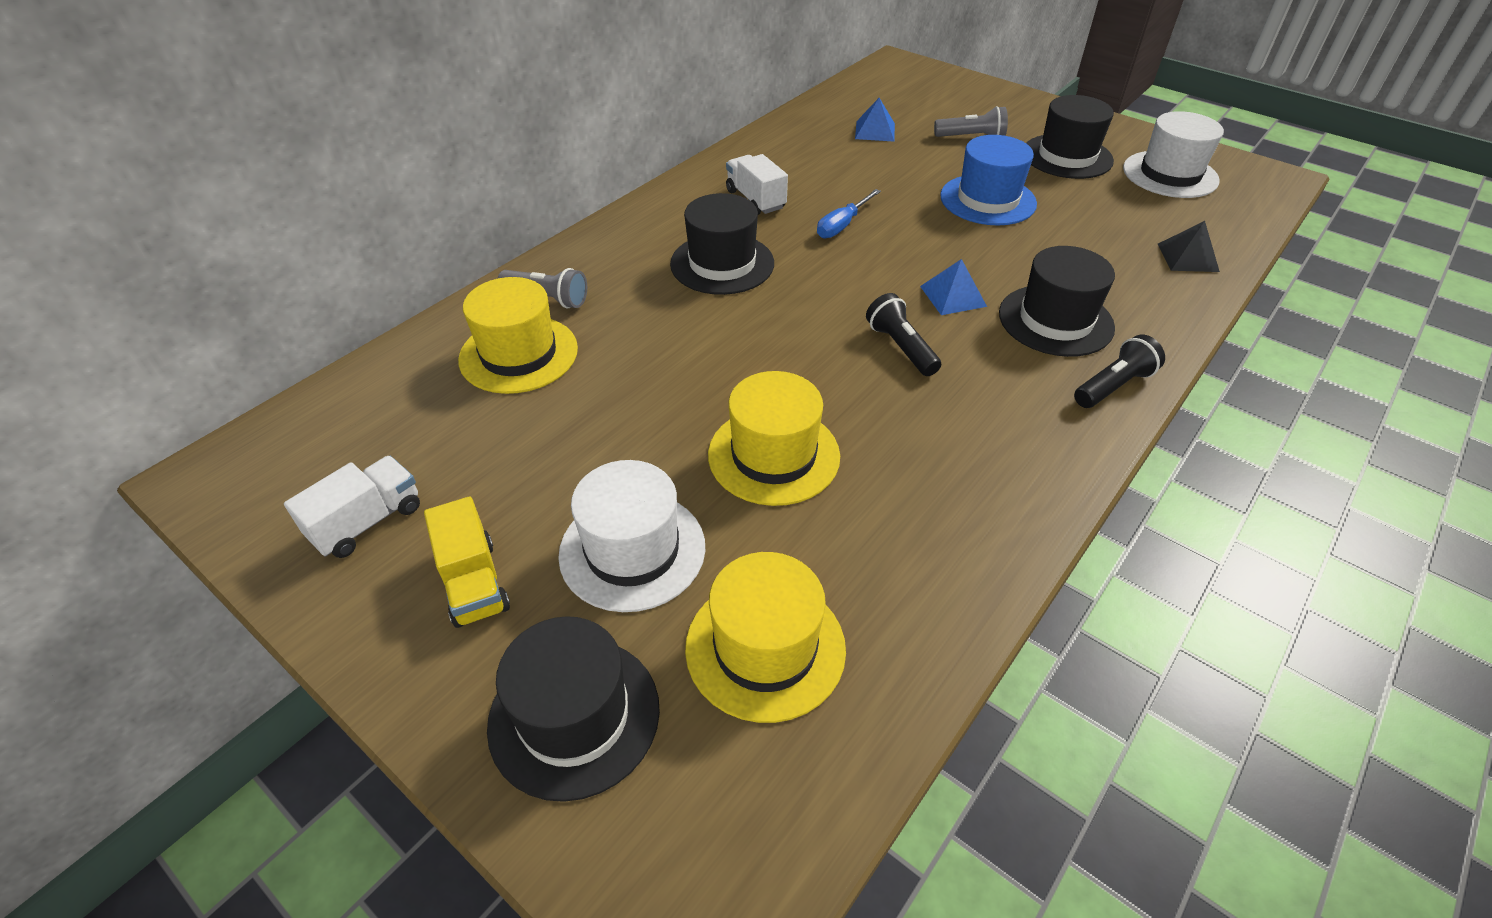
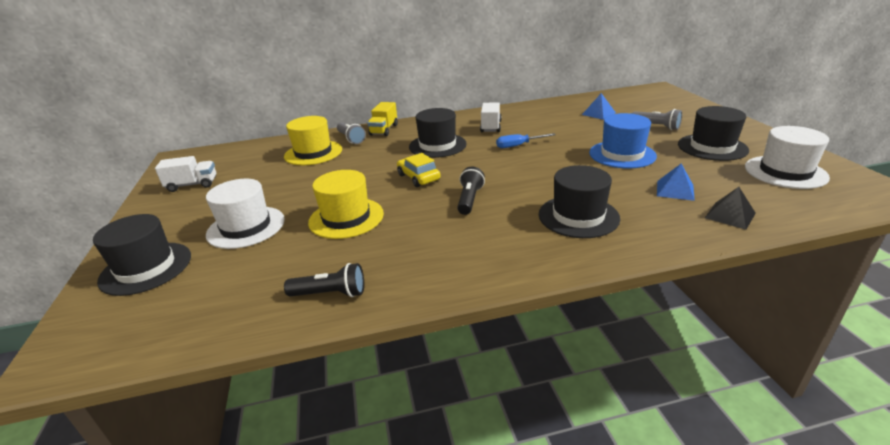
camera: 40 degrees right, 15 degrees down
(474, 582) = (188, 214): yellow truck -> yellow truck (384, 130)
(765, 647) = (232, 281): yellow hat -> none
(778, 336) = (418, 177): none -> yellow car
(953, 296) = (532, 188): blue pyramid -> blue pyramid (675, 190)
(1113, 386) = (566, 257): black flashlight -> black flashlight (330, 294)

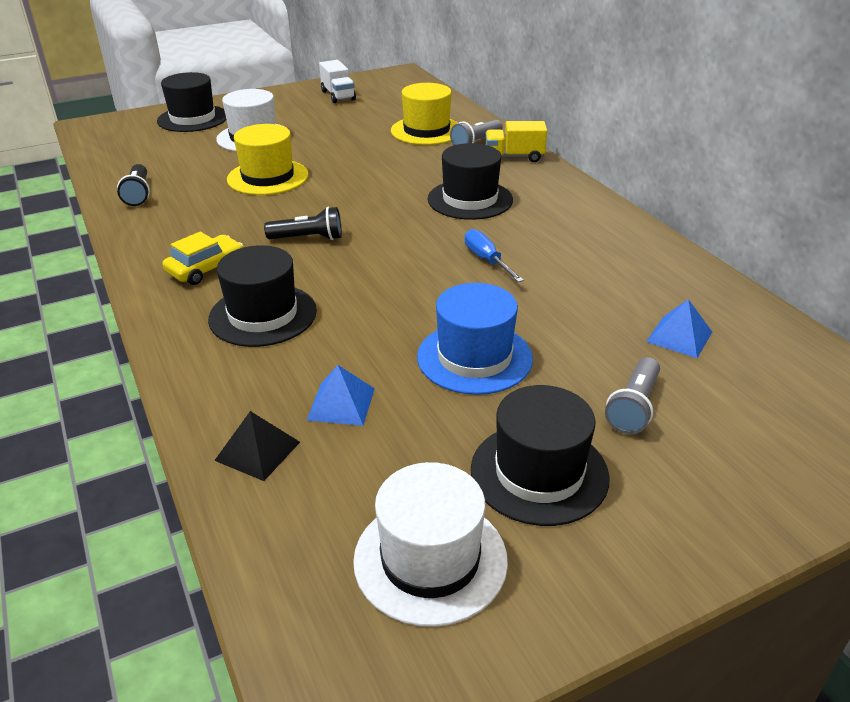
camera: 75 degrees right, 5 degrees up
(418, 177) = (366, 200): yellow car -> yellow car (206, 268)
(490, 127) = (558, 232): white truck -> none

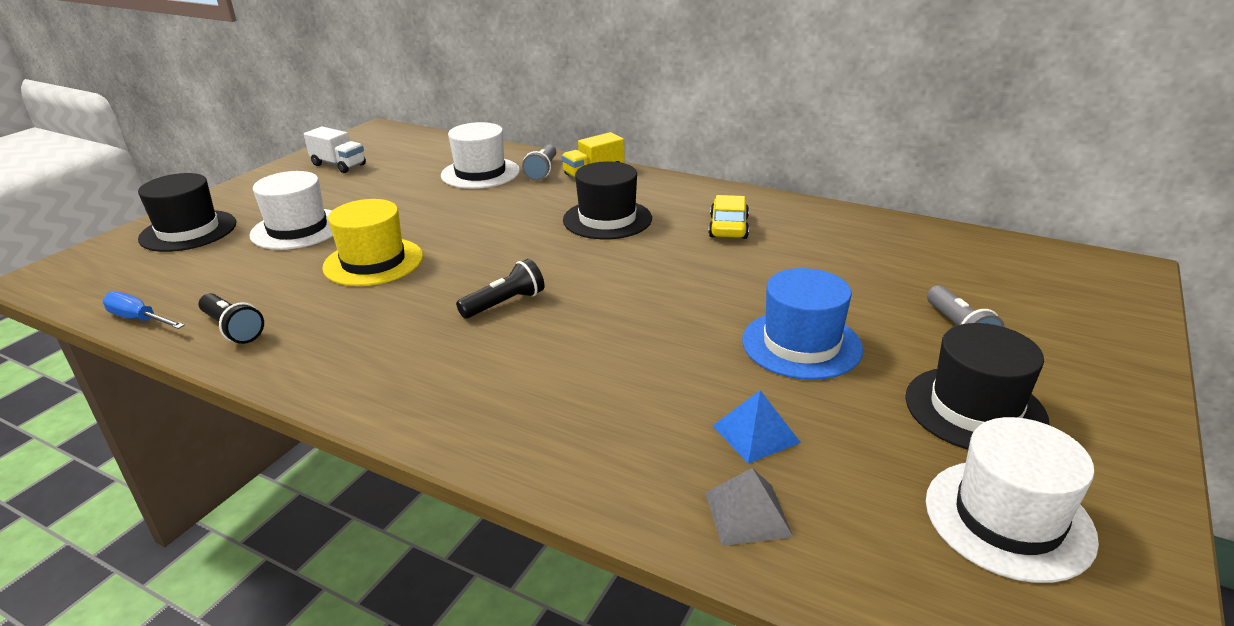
camera: 35 degrees left, 5 degrees down
(206, 268) = (436, 372): yellow car -> yellow car (728, 227)
(257, 451) = (747, 514): black pyramid -> grey pyramid
(263, 315) = (565, 390): black hat -> none
(426, 131) = (480, 173): yellow hat -> white hat
(487, 260) = (695, 263): blue screwdriver -> blue screwdriver (139, 319)
(679, 336) = (911, 267): blue pyramid -> none

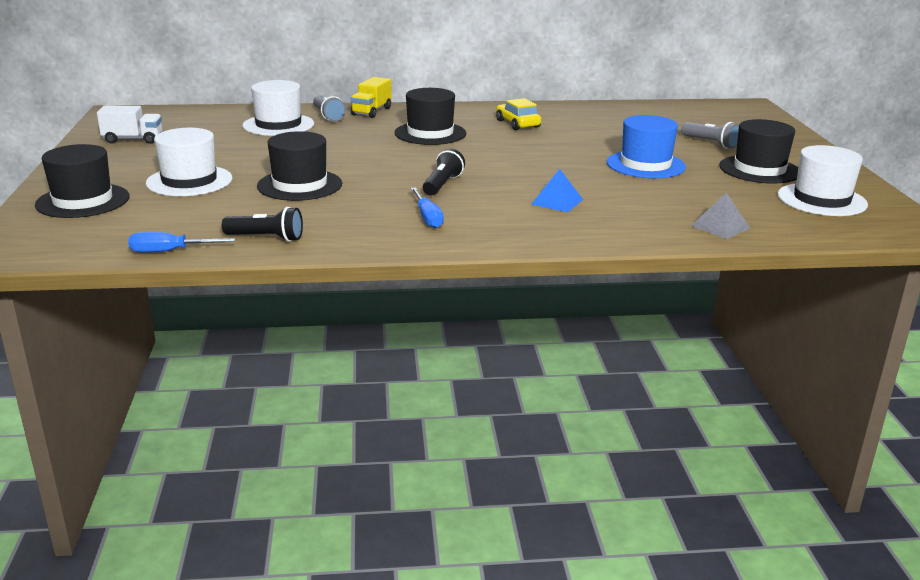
camera: 35 degrees left, 5 degrees down
(373, 262) = (299, 185): yellow hat -> black hat
(413, 352) = (427, 217): none -> blue screwdriver
(756, 434) = (679, 201): blue pyramid -> blue pyramid (557, 201)

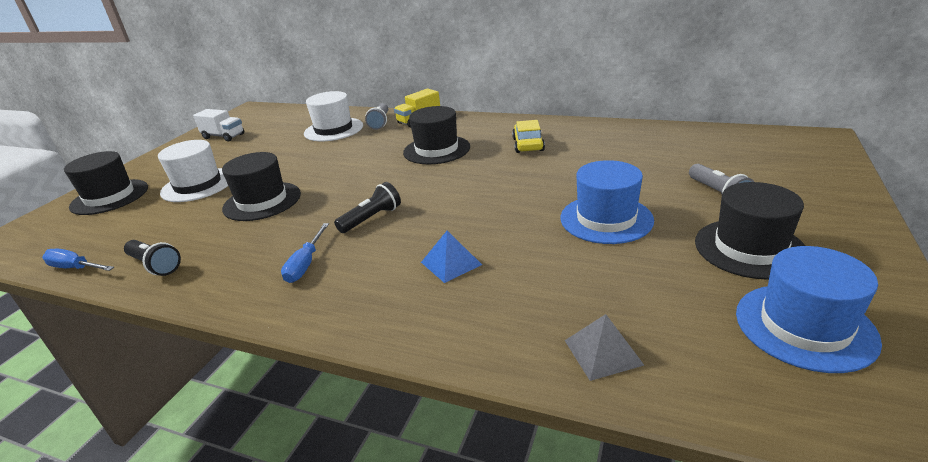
camera: 30 degrees right, 5 degrees up
(821, 200) = (804, 326): white hat -> blue hat

